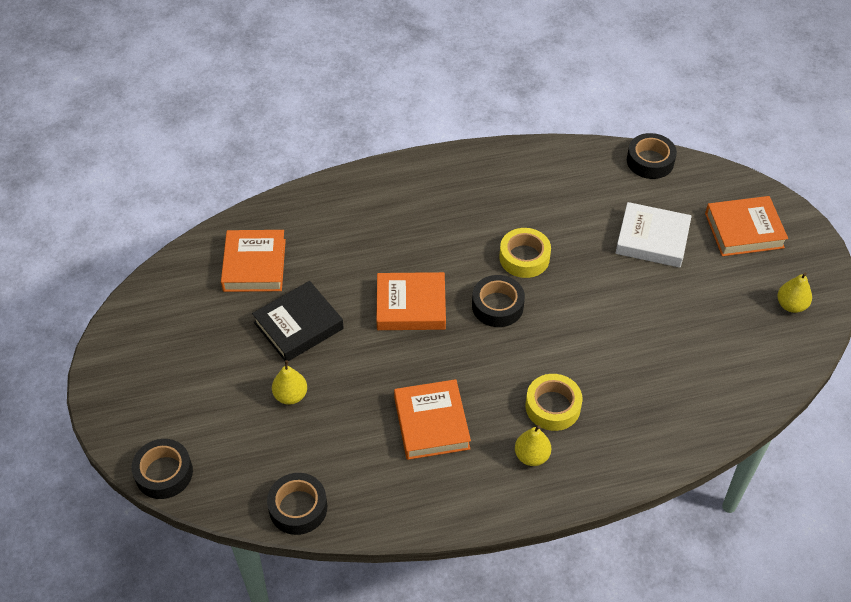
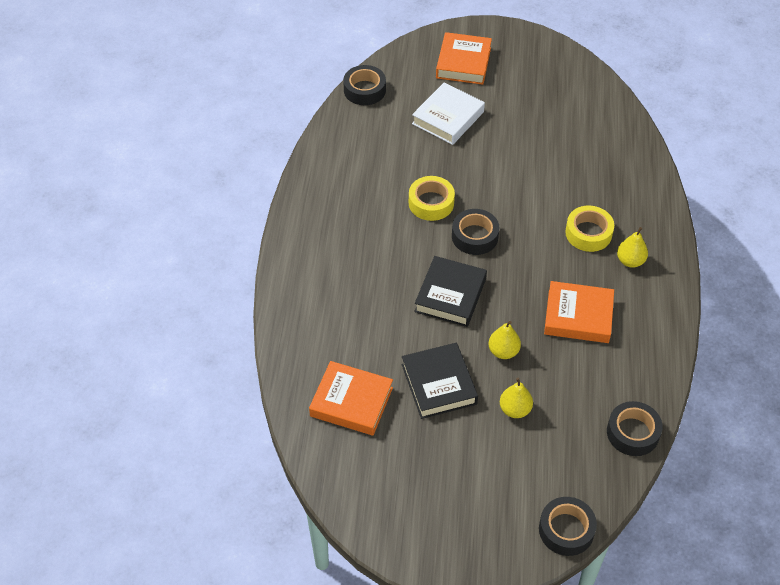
camera: 70 degrees left, 0 degrees up
(411, 306) = (450, 295): orange book -> black book
(791, 305) = (545, 65): yellow pear -> yellow pear (503, 351)

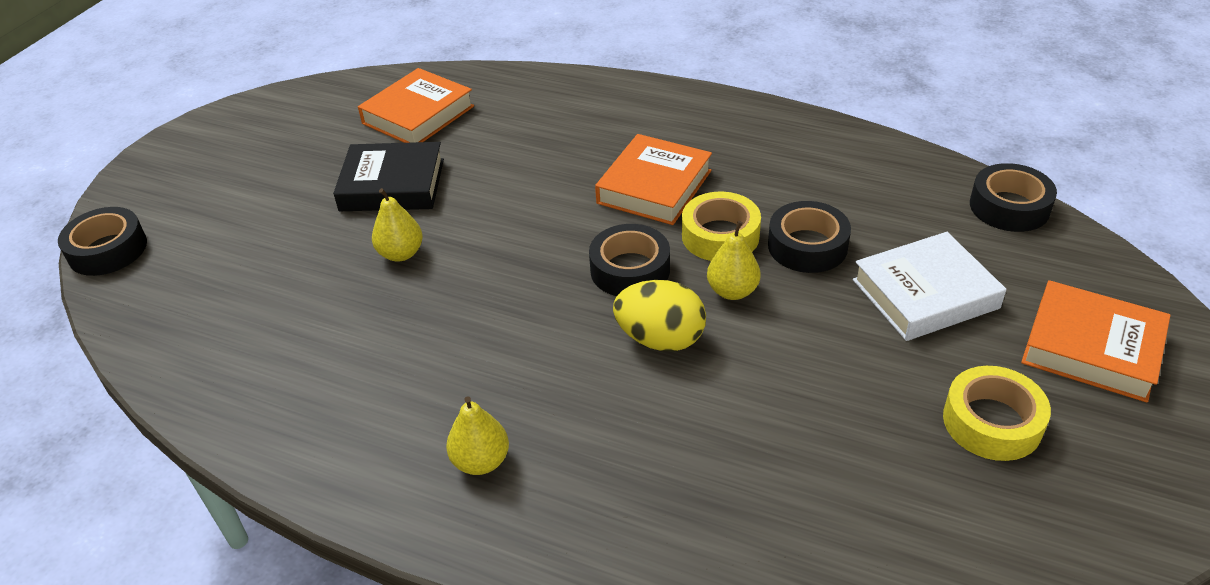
camera: 110 degrees right, 10 degrees down
(448, 118) = (925, 294): white book -> white book turned 75 degrees counterclockwise
(450, 295) = (529, 222): black book -> none
(515, 409) = (304, 244): yellow pear -> yellow pear (732, 291)
(522, 212) = (660, 339): none -> yellow egg
(578, 316) = (409, 352): orange book -> orange book (654, 187)
(588, 233) = (574, 418): yellow tape -> yellow tape (992, 422)
(633, 433) = (171, 356): black tape -> black tape (807, 246)

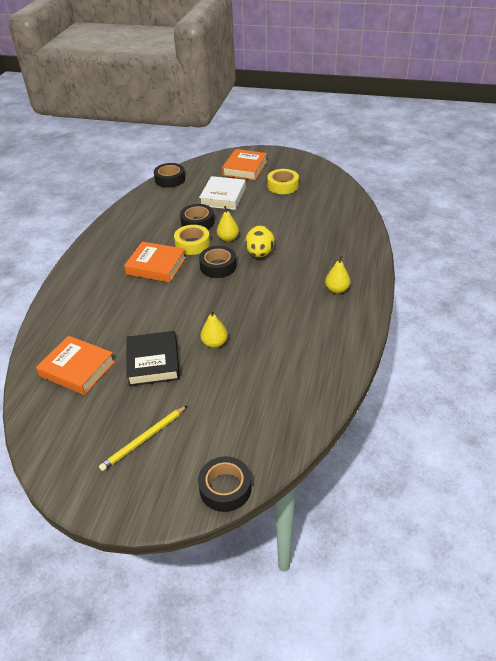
camera: 100 degrees left, 0 degrees up
(245, 177) = (144, 439): none -> yellow pencil
(925, 294) = (223, 197): white book -> white book turned 45 degrees clockwise

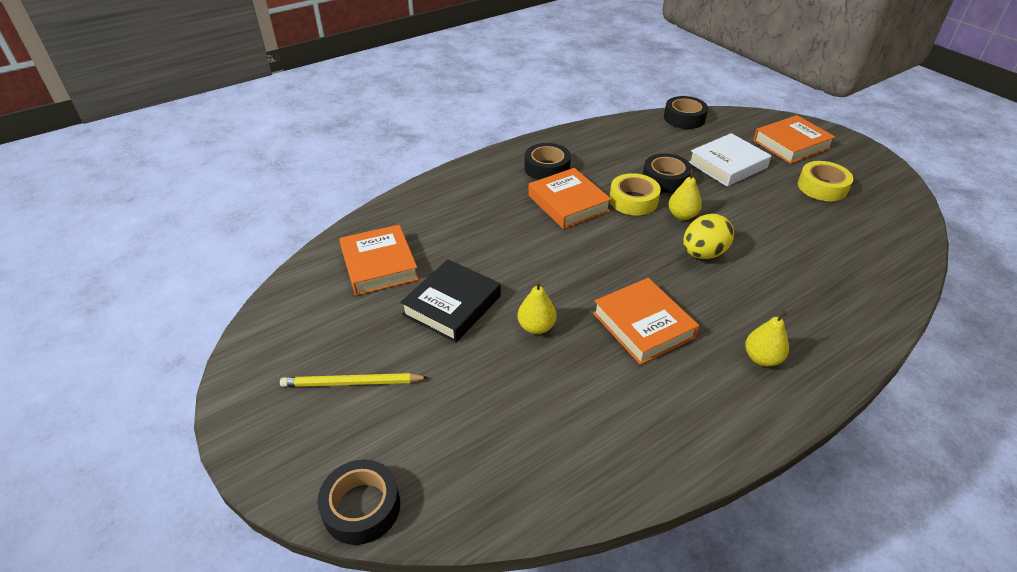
camera: 40 degrees right, 0 degrees up
(218, 266) = (636, 241): black tape -> black tape (547, 168)
(268, 308) = (643, 325): none -> orange book

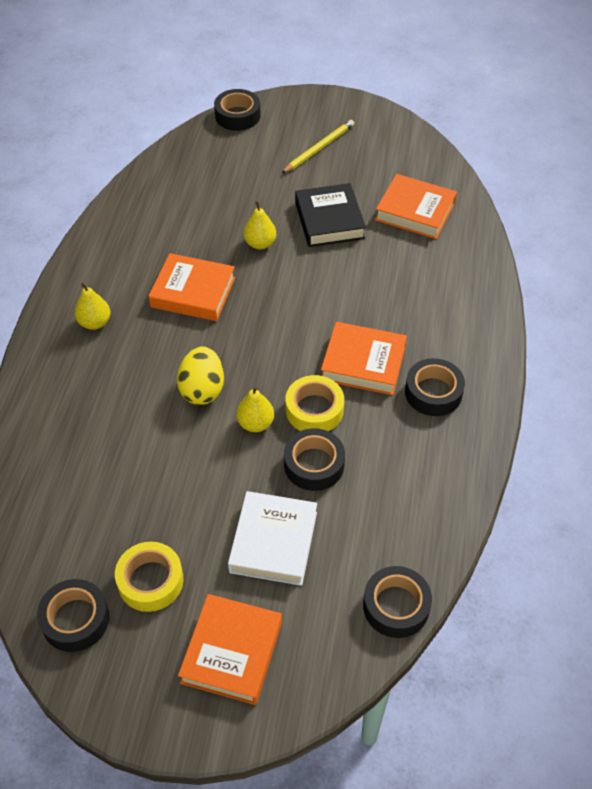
camera: 135 degrees right, 10 degrees up
(885, 196) = (75, 619): none -> black tape

